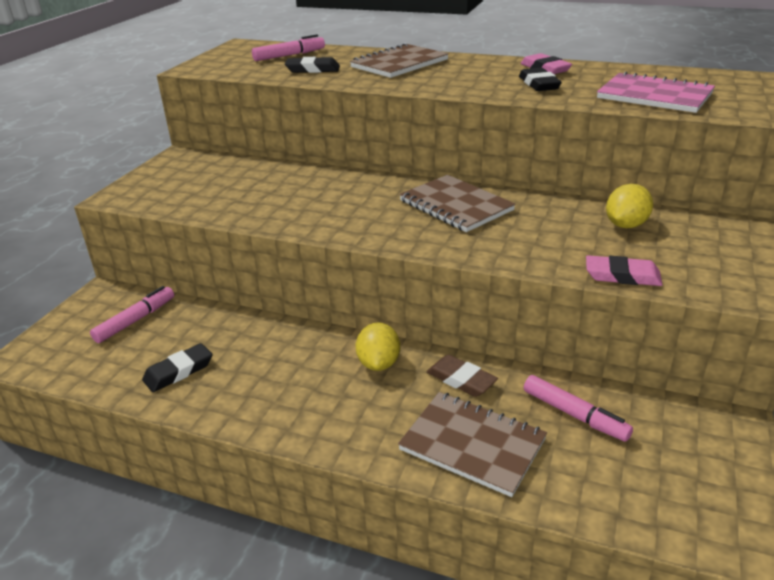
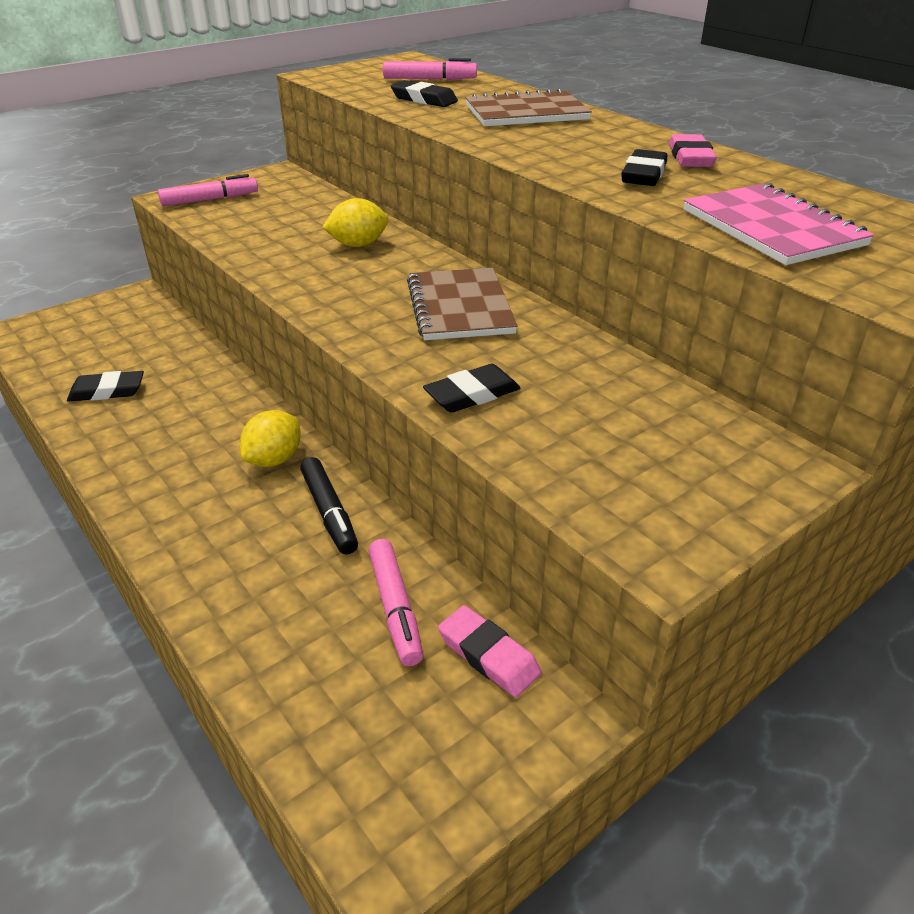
camera: 30 degrees right, 5 degrees up
(135, 320) = (131, 330): pink marker -> pink marker (210, 200)
(461, 380) = (329, 512): brown eraser -> black marker
(472, 444) = (256, 584): brown notebook -> none
(541, 253) = (472, 394): none -> black eraser
(622, 276) = (524, 458): pink eraser -> pink eraser (488, 655)
(625, 225) = (625, 400): yellow lemon -> yellow lemon (358, 245)

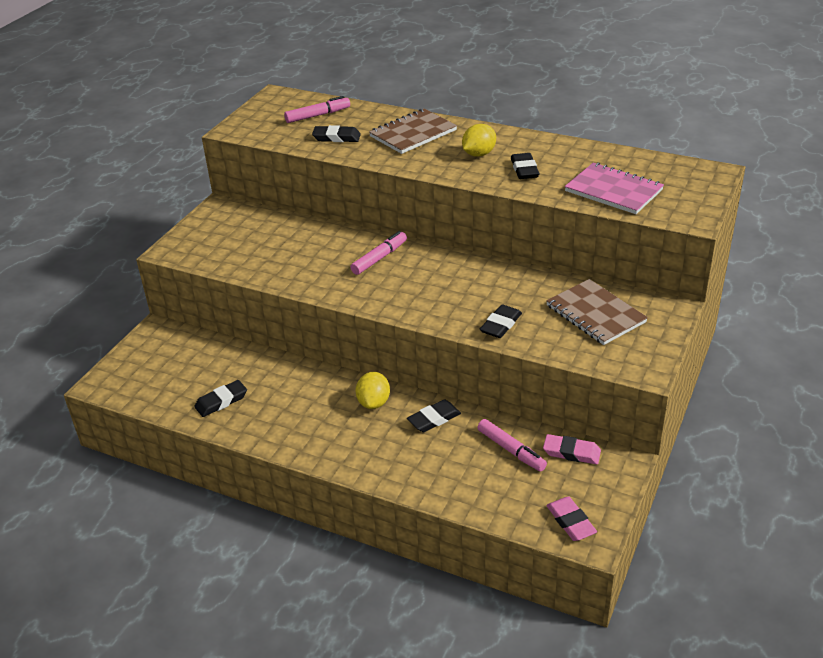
camera: 25 degrees left, 0 degrees up
(210, 200) = (200, 244): pink marker -> pink marker (379, 258)
(329, 512) = (434, 419): black marker -> black eraser
(358, 245) = (342, 250): yellow lemon -> yellow lemon (479, 154)
(460, 307) = (445, 274): brown notebook -> brown notebook (595, 314)
(690, 157) = (537, 148): pink eraser -> pink eraser (570, 522)

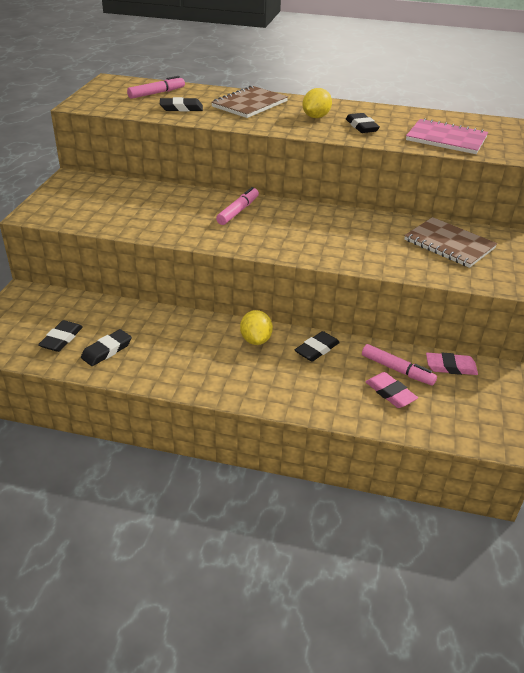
camera: 15 degrees left, 0 degrees up
(500, 325) = (371, 257): black eraser -> black eraser (61, 339)
(570, 522) = (477, 427): pink eraser -> pink eraser (390, 393)

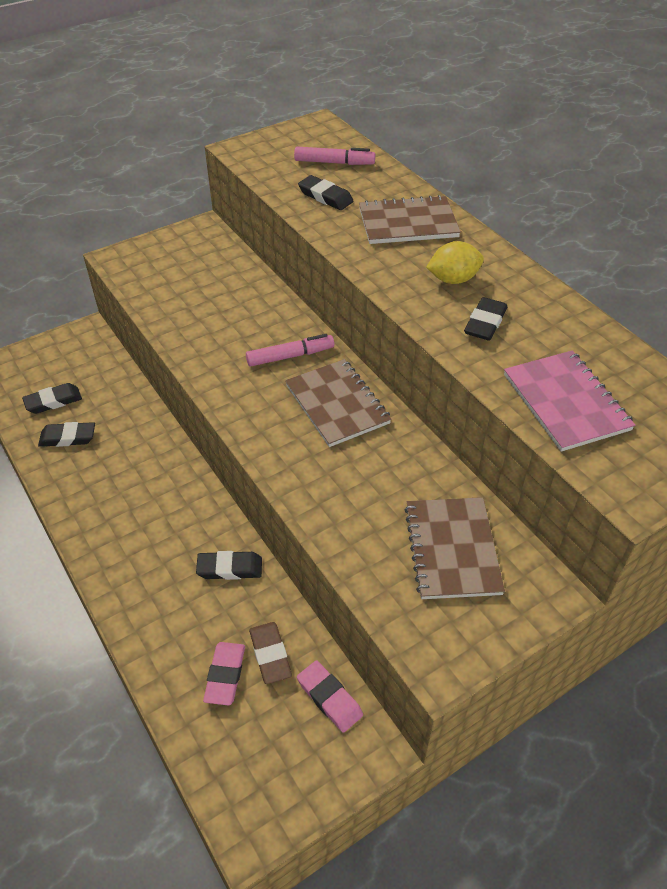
camera: 45 degrees right, 10 degrees up
(256, 340) = (192, 515): yellow lemon -> none
(300, 219) = (337, 404): none -> brown notebook
(397, 370) = (270, 655): pink marker -> brown eraser

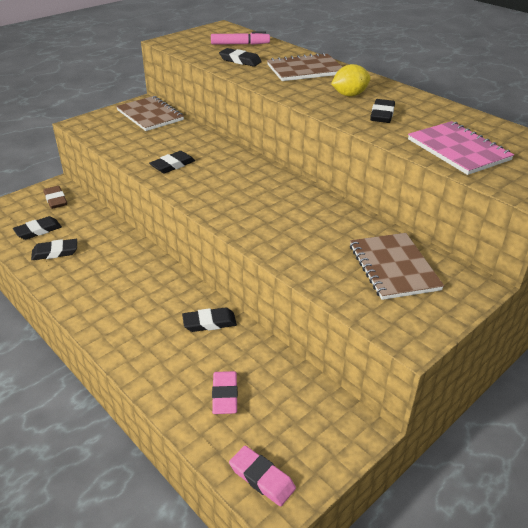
camera: 10 degrees left, 10 degrees down
(217, 343) = (172, 165): none -> black eraser
(270, 655) = (258, 376): brown eraser -> brown eraser (55, 200)
(290, 356) = (231, 168): pink marker -> none
(329, 698) = (315, 399): pink eraser -> pink eraser (262, 478)
(337, 404) = (276, 192): brown notebook -> brown notebook (150, 115)

